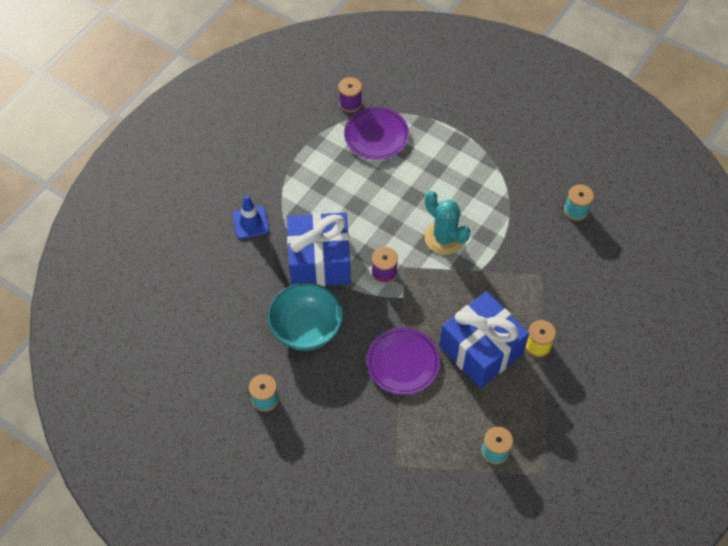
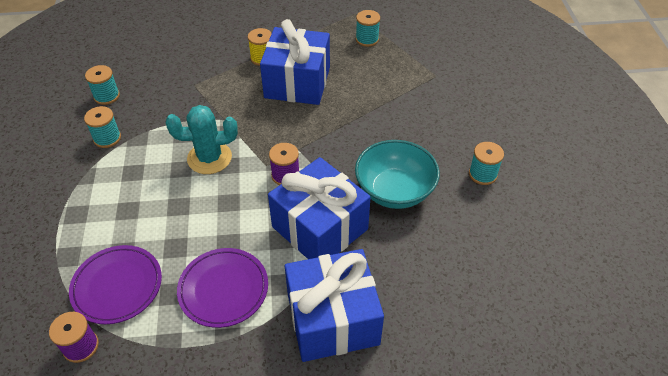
camera: 130 degrees left, 10 degrees down
(250, 222) = (332, 319): blue traffic cone -> blue gift
(402, 363) = (356, 116): purple plate -> purple plate (223, 289)
(444, 238) = (209, 158): turquoise cactus -> turquoise cactus turned 75 degrees clockwise
(522, 189) = (107, 138): none -> turquoise spool

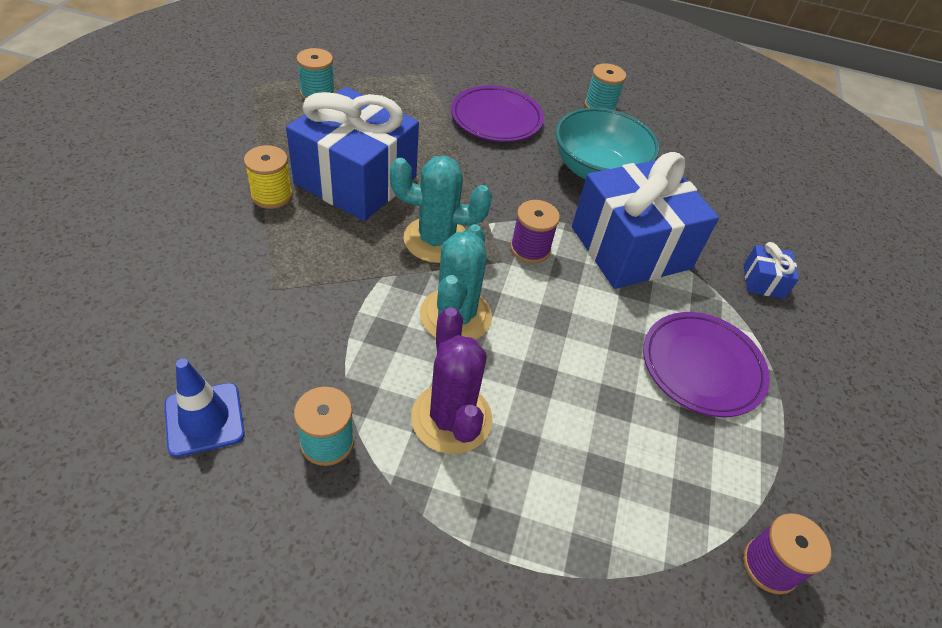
camera: 75 degrees left, 0 degrees up
(107, 96) = (204, 419): turquoise spool -> blue traffic cone
(117, 286) = (669, 493): purple plate -> purple plate (496, 118)
(136, 178) = (451, 418): none -> purple cactus
(267, 131) = (436, 240): none -> turquoise cactus
(332, 319) = (763, 281): blue gift -> blue gift, size x0.41

